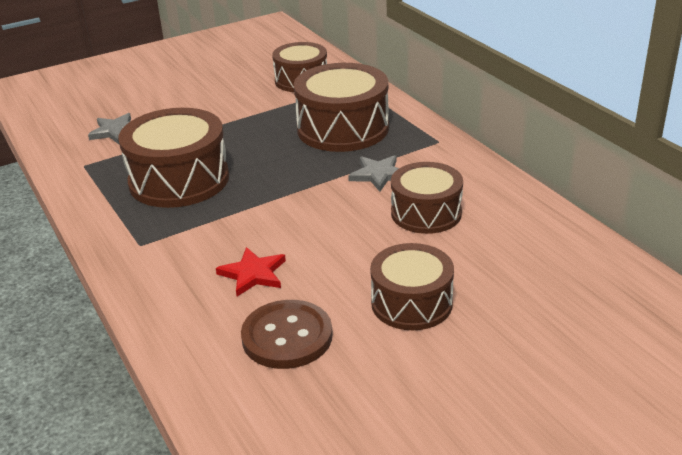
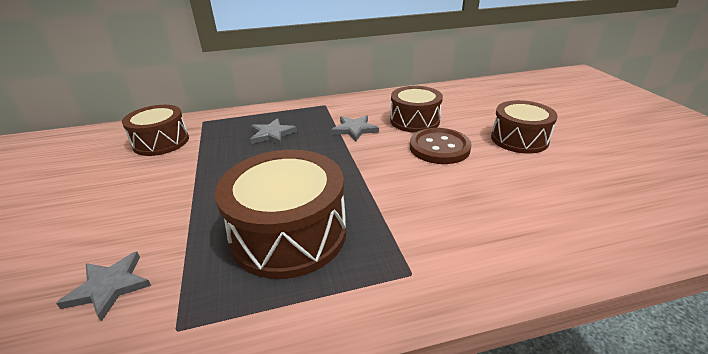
camera: 75 degrees left, 0 degrees up
(253, 274) = (479, 199): red star -> none
(287, 337) = (565, 191): brown button -> brown button (439, 148)
(342, 129) = (272, 134): brown drum -> grey star

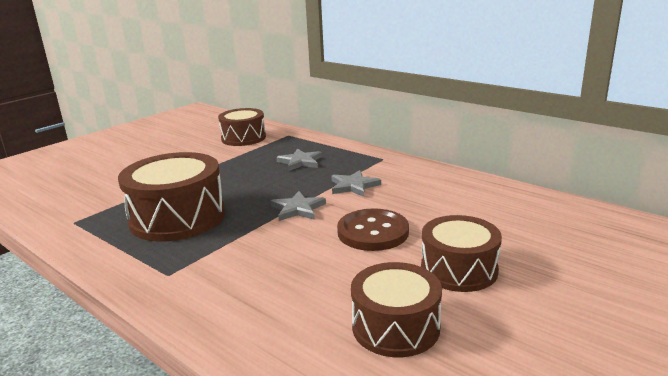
camera: 55 degrees right, 10 degrees down
(109, 287) = (94, 192): grey star -> grey star (298, 209)
(414, 121) = (413, 204): brown drum -> brown drum (395, 327)

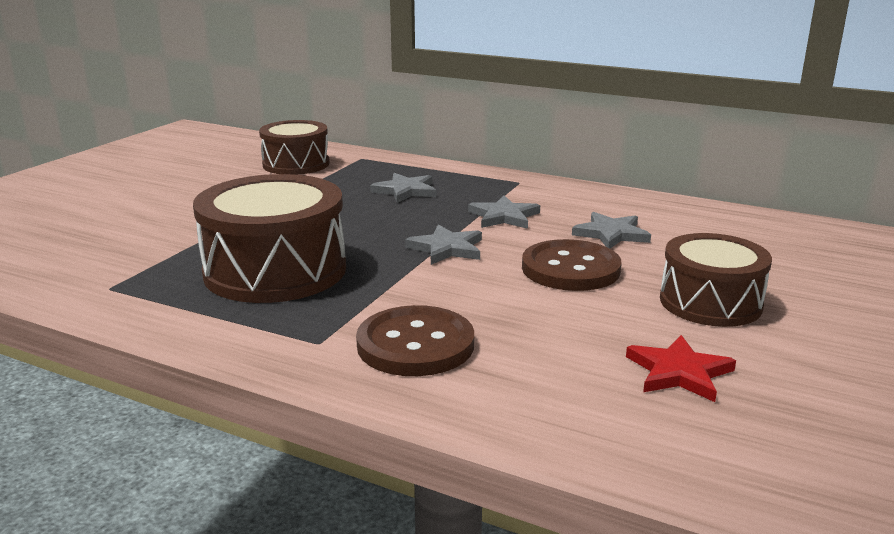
camera: 15 degrees left, 0 degrees up
(227, 283) = (415, 344): none -> brown button
(395, 327) = (679, 372): brown drum -> red star
(421, 205) = (611, 234): none -> grey star

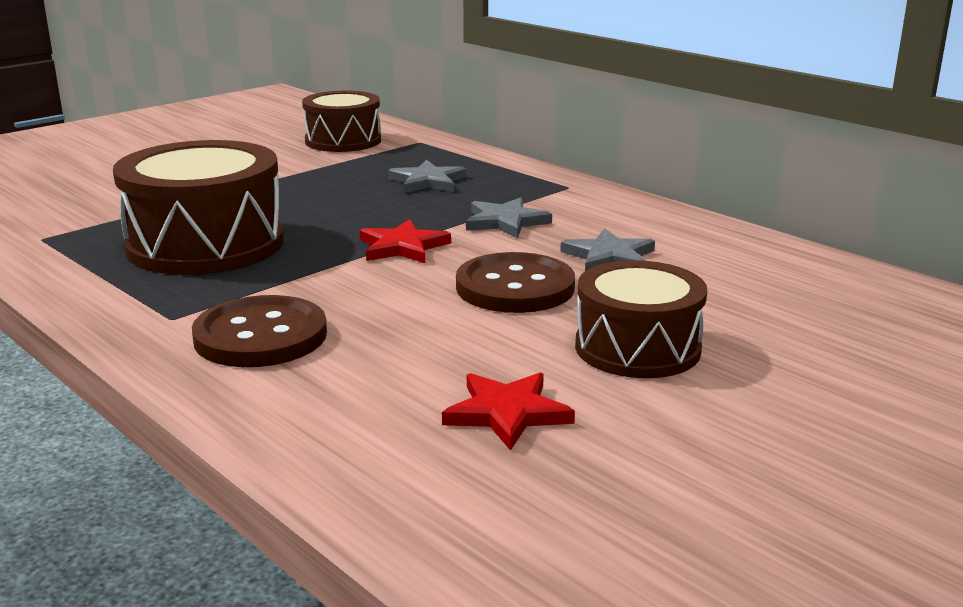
camera: 20 degrees right, 0 degrees up
(447, 248) = (402, 247): grey star -> red star

